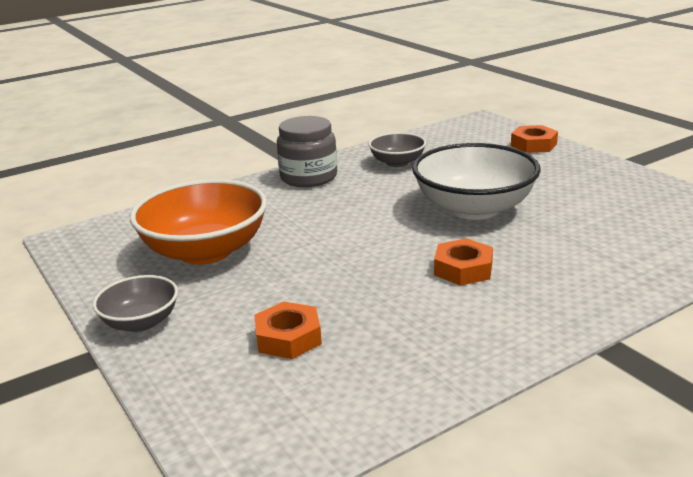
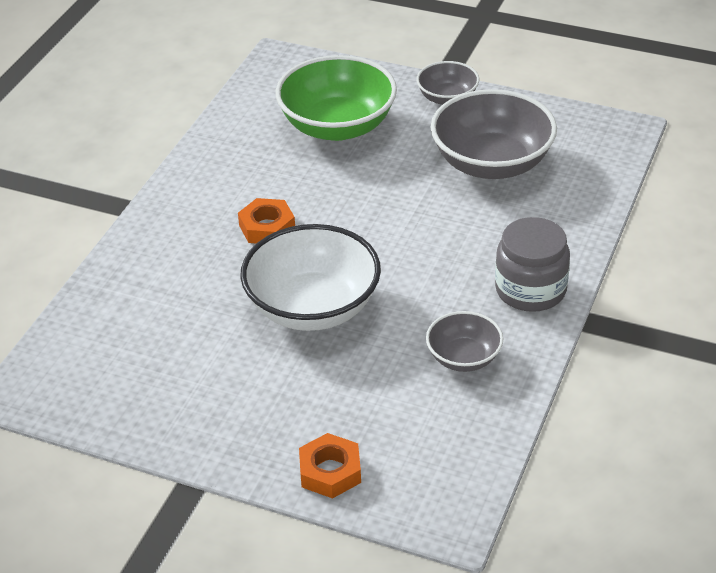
camera: 145 degrees right, 15 degrees up
(205, 251) = (492, 163): orange bowl -> grey bowl
(288, 338) = (337, 126): orange nut -> green bowl

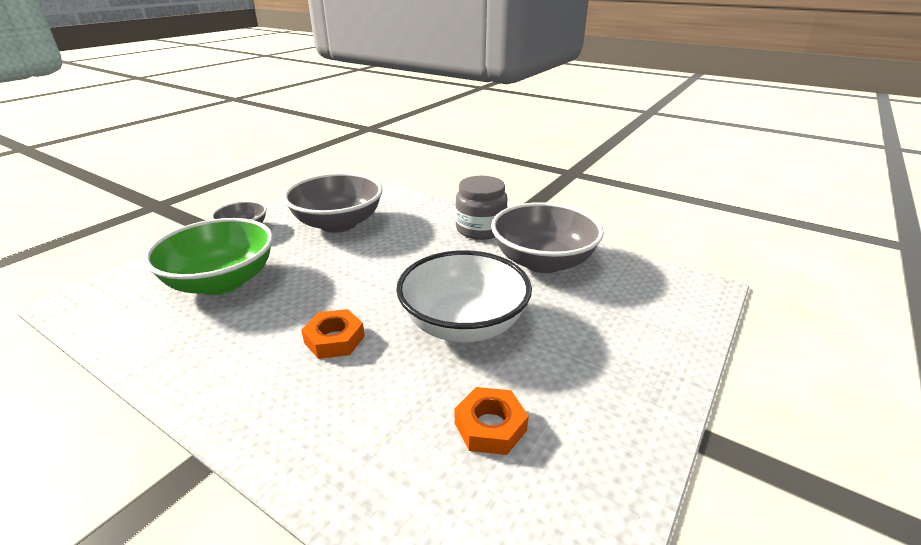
camera: 80 degrees left, 10 degrees down
(330, 471) = (669, 338): orange nut -> orange nut (490, 426)
(464, 358) = (543, 261): grey bowl -> grey bowl, size x1.87

